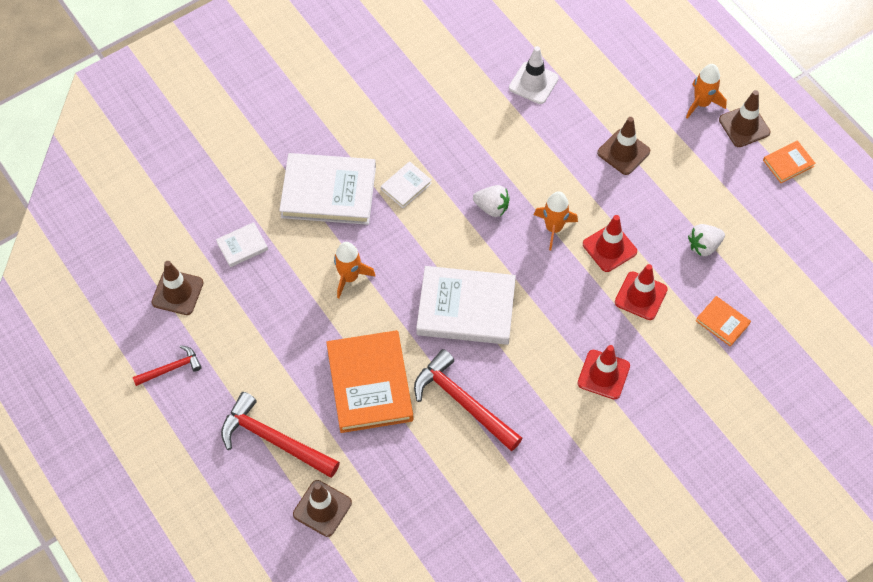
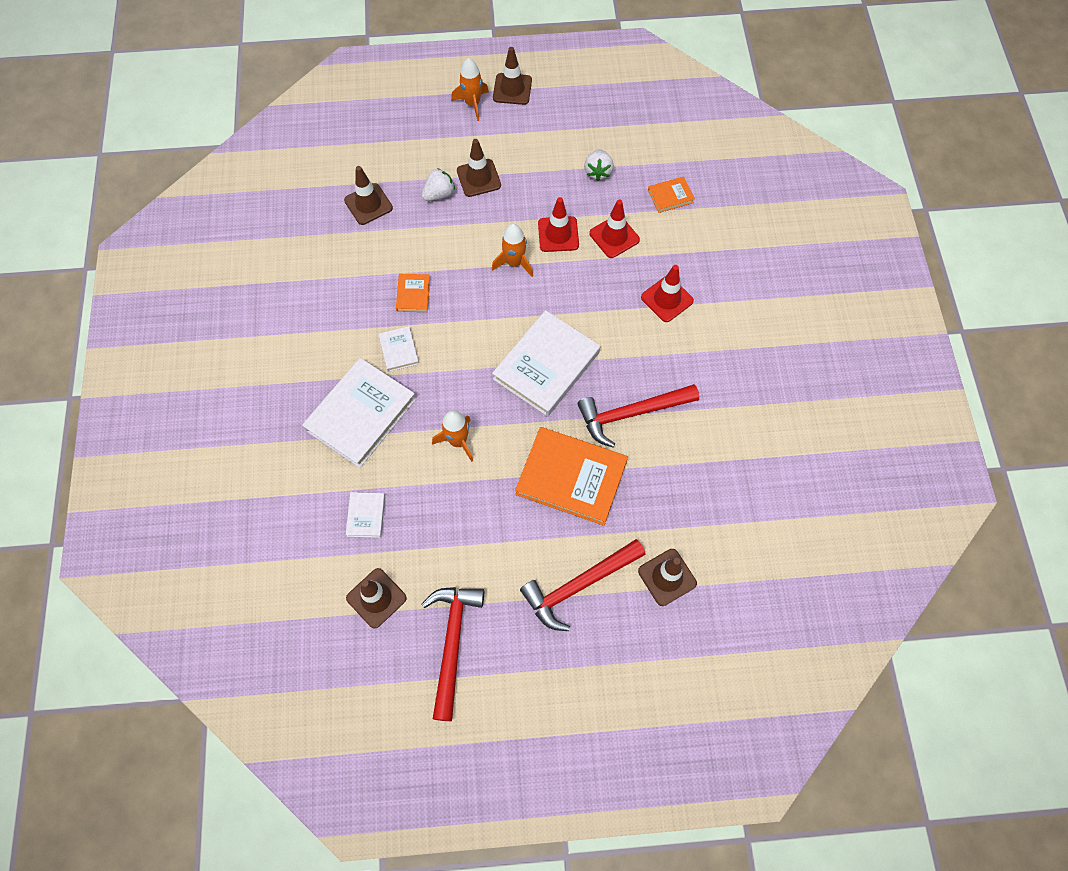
camera: 60 degrees left, 5 degrees up
(171, 368) = (452, 643): red hammer -> red hammer, size x1.83
(492, 207) = (464, 297): white strawberry -> white strawberry (439, 194)
(533, 83) = (368, 204): white traffic cone -> brown traffic cone
(788, 163) = (563, 81): orange book -> orange book (413, 294)

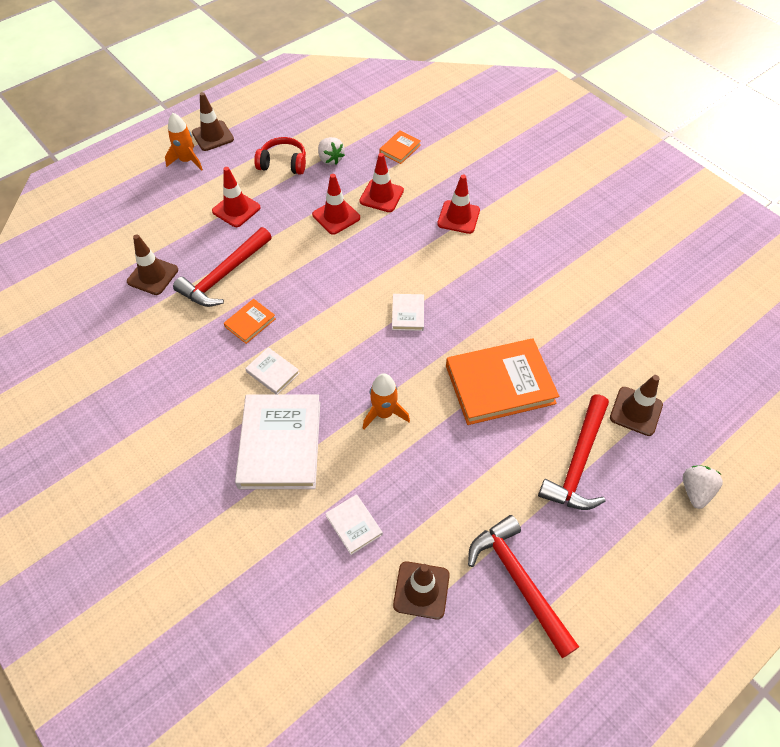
camera: 35 degrees left, 10 degrees down
(413, 294) = (250, 322): orange book -> orange book turned 75 degrees clockwise
(439, 194) = (211, 237): white strawberry -> white strawberry (695, 491)
(478, 178) = (236, 209): brown traffic cone -> red traffic cone
(514, 263) = (318, 254): orange rocket -> none
(546, 366) = (408, 314): white book -> white book, size x0.47
(552, 153) = (283, 163): none -> red headphones
(631, 413) = (503, 310): red hammer -> red hammer (224, 275)

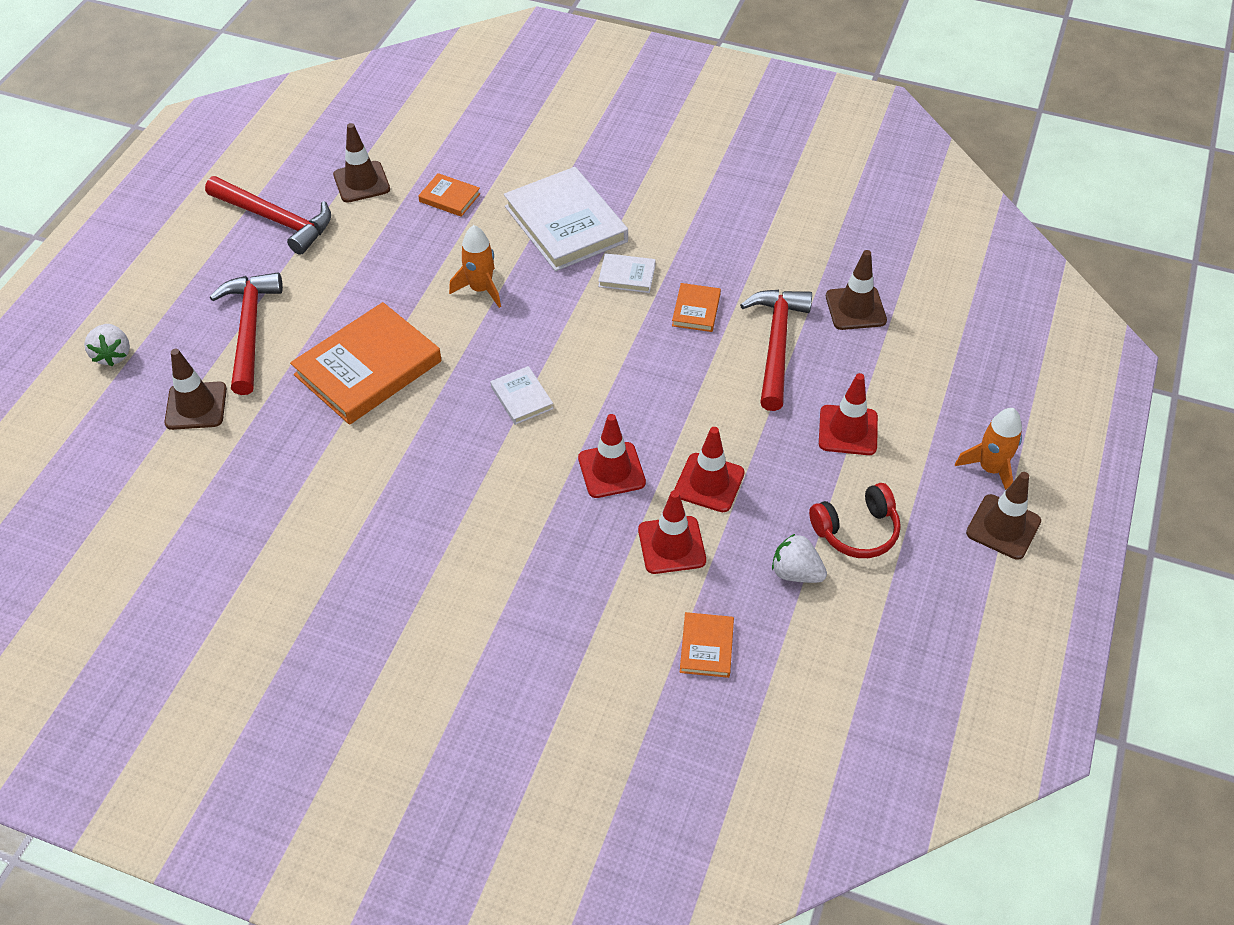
camera: 150 degrees right, 5 degrees down
(354, 525) = (449, 197): white book -> orange book
(458, 217) = (537, 563): red traffic cone -> red traffic cone (611, 470)

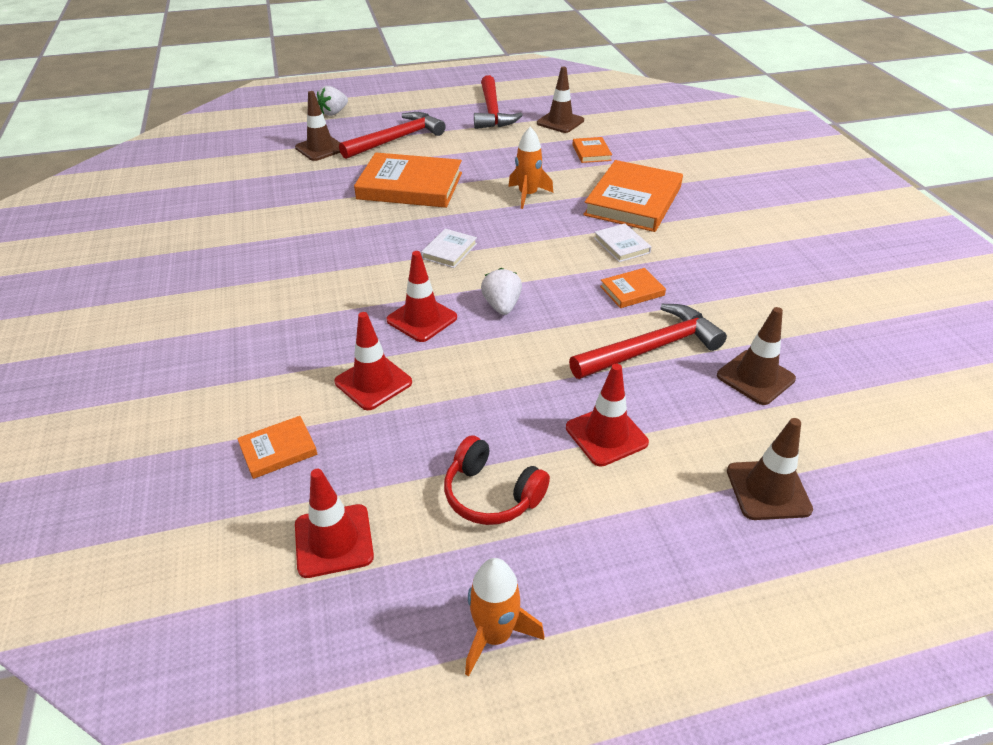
camera: 55 degrees right, 10 degrees down
(565, 224) = (633, 201): white book -> orange book
(709, 483) = (458, 375): red traffic cone -> red traffic cone (334, 540)
(796, 573) = (405, 472): white strawberry -> white strawberry (502, 306)
(990, 469) = (676, 571): orange rocket -> orange rocket (495, 635)
(1003, 527) = (607, 620): brown traffic cone -> brown traffic cone (768, 490)

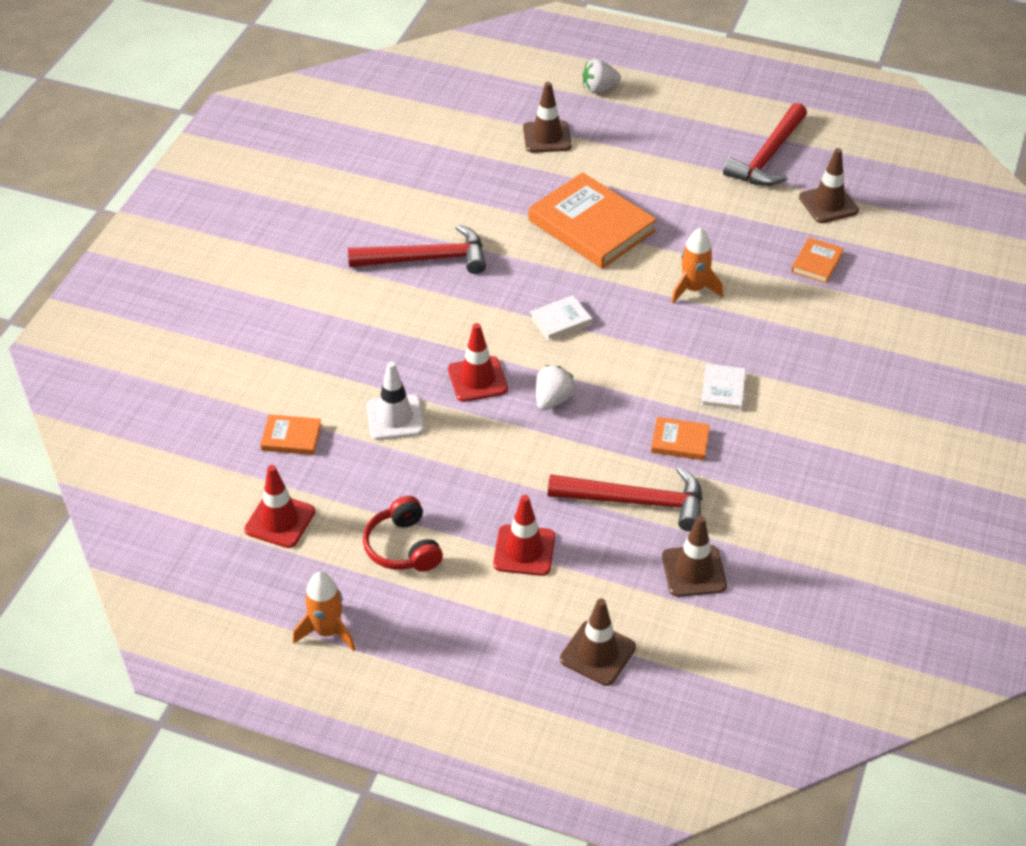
camera: 35 degrees right, 5 degrees up
(373, 382) = (395, 418): red traffic cone -> white traffic cone
(397, 139) = (631, 156): red hammer -> red hammer (426, 259)
(633, 201) = (791, 345): orange book -> none

